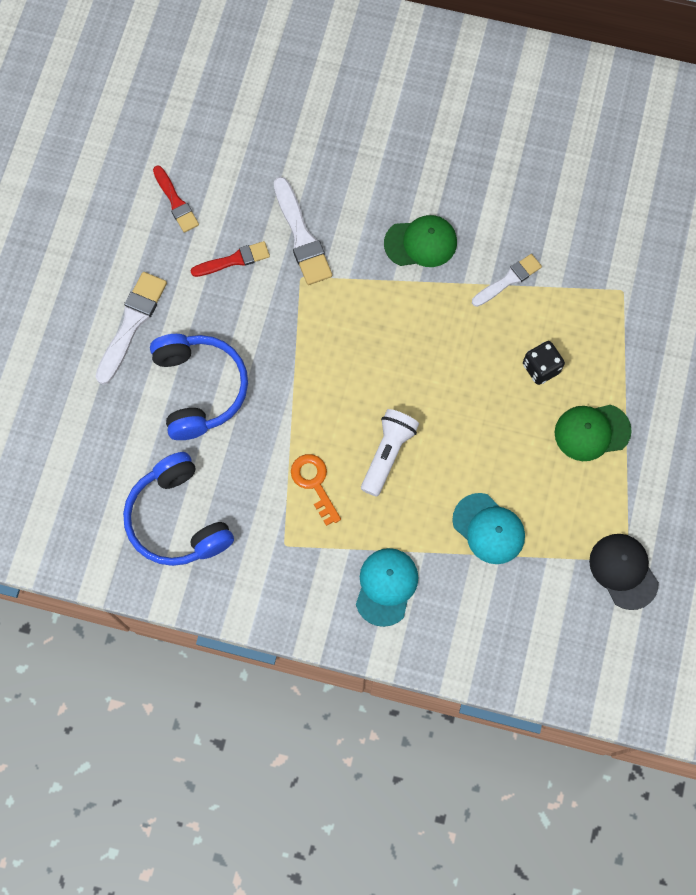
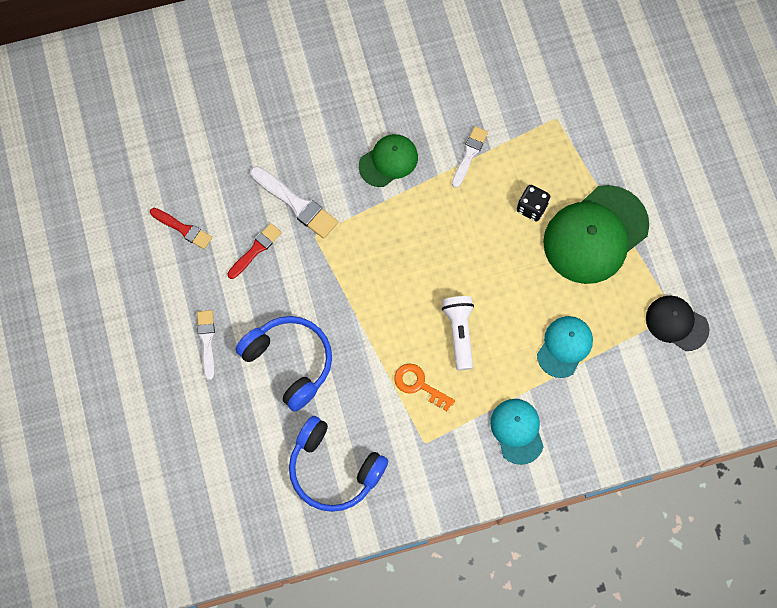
camera: 30 degrees left, 0 degrees up
(132, 323) = (207, 341): white brush -> white brush, size x0.66
(488, 528) = (564, 346): turquoise cap -> turquoise cap turned 75 degrees counterclockwise
(592, 432) = (595, 234): green cap -> green cap, size x1.78

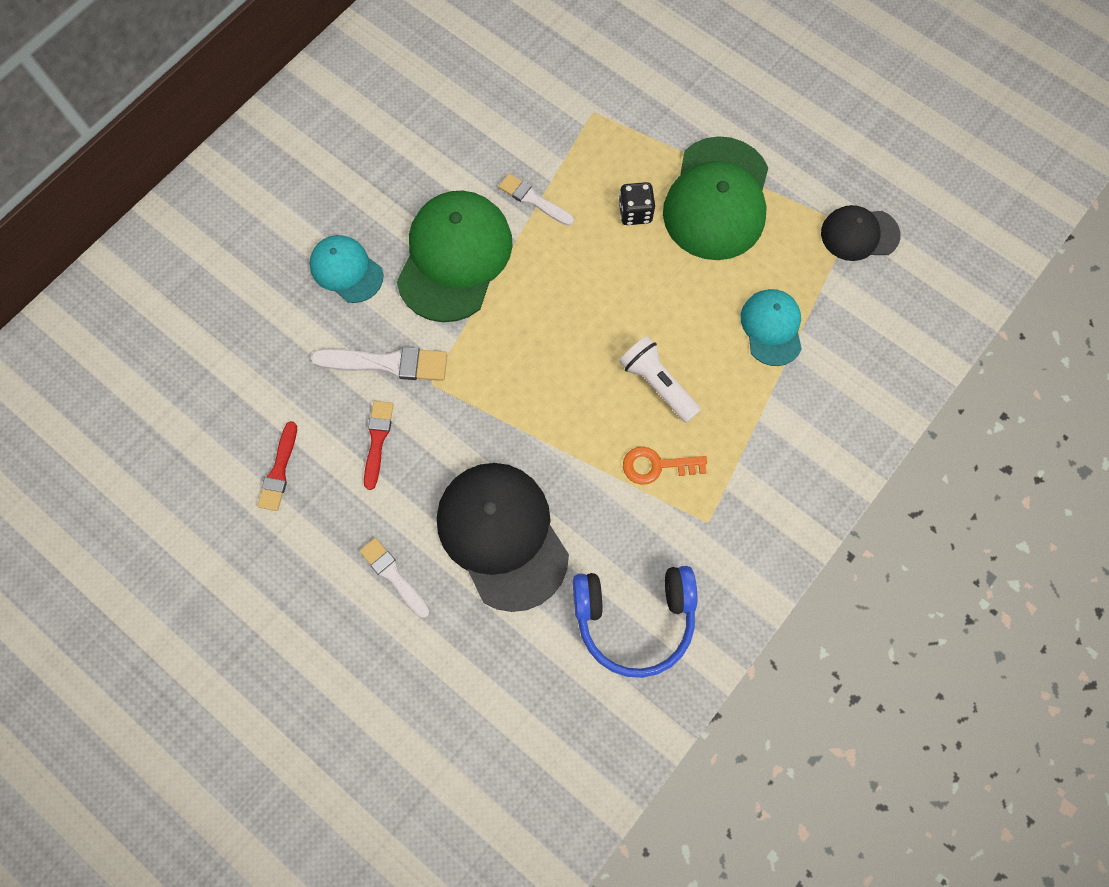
camera: 35 degrees left, 0 degrees up
(183, 229) = (279, 471): red brush -> red brush turned 105 degrees clockwise
(290, 362) = (502, 535): blue headphones -> black cap
(388, 161) = (454, 258): green cap -> green cap, size x1.78
(469, 154) = (533, 200): white brush -> white brush turned 45 degrees counterclockwise
(517, 431) = (790, 444): turquoise cap -> turquoise cap (346, 270)

